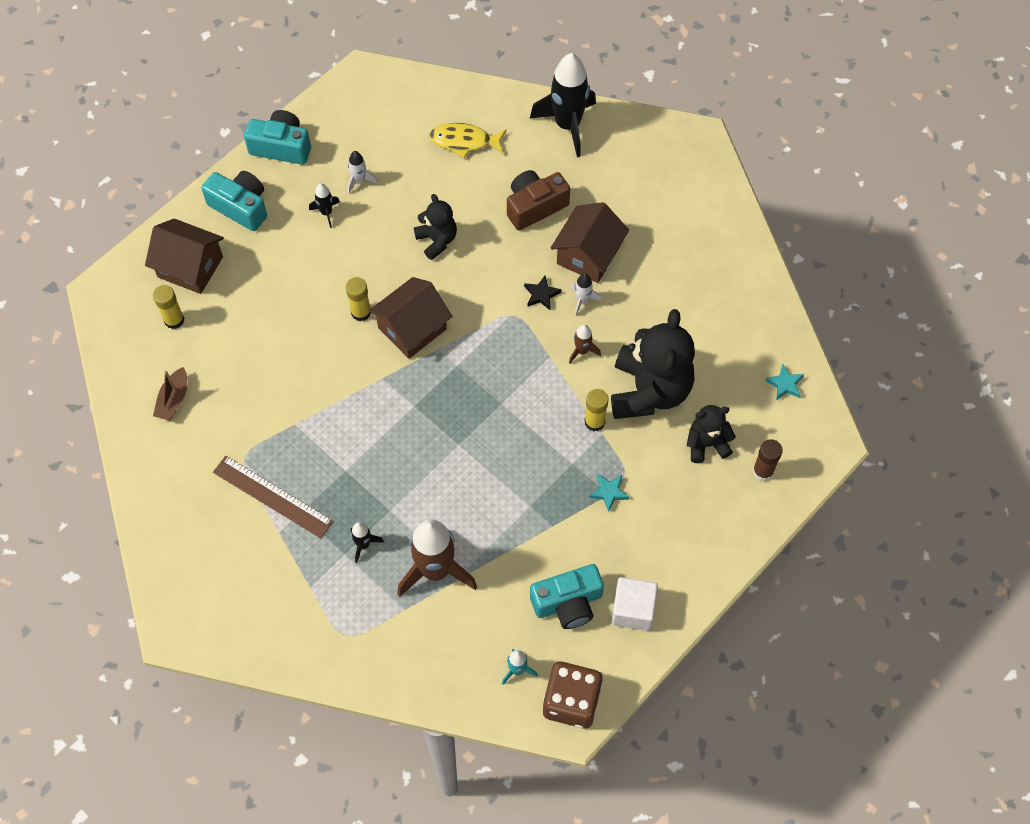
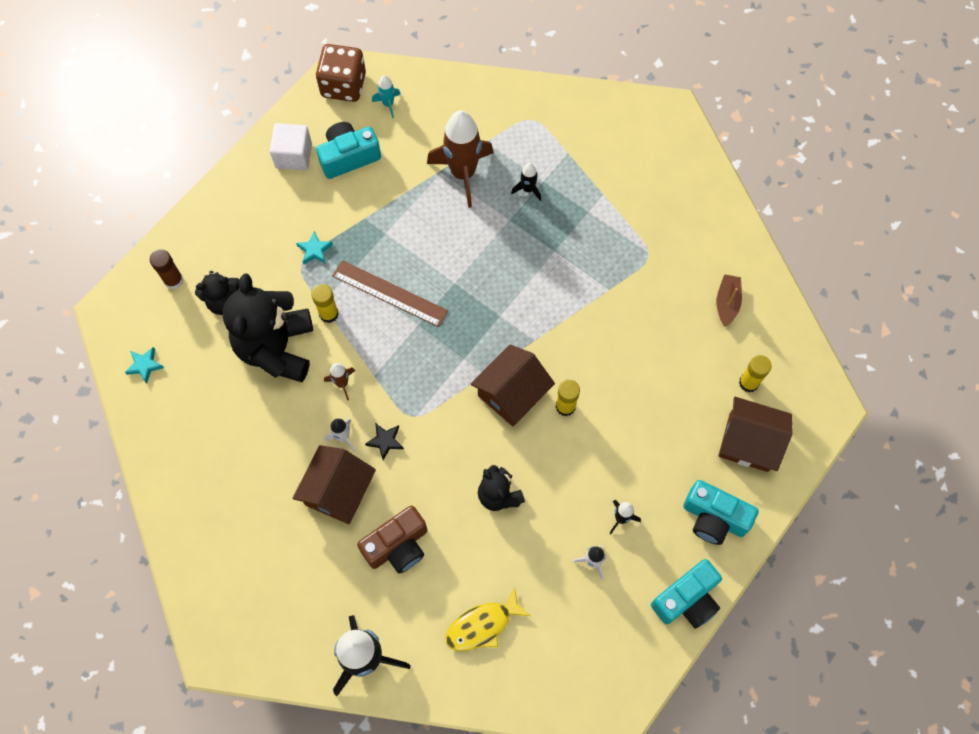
camera: 175 degrees right, 5 degrees up
(273, 496) = (615, 223): brown ruler -> brown ruler (389, 293)
(281, 147) = (687, 599): turquoise camera -> turquoise camera turned 45 degrees counterclockwise
(464, 141) = (482, 625): yellow fish -> yellow fish turned 150 degrees clockwise

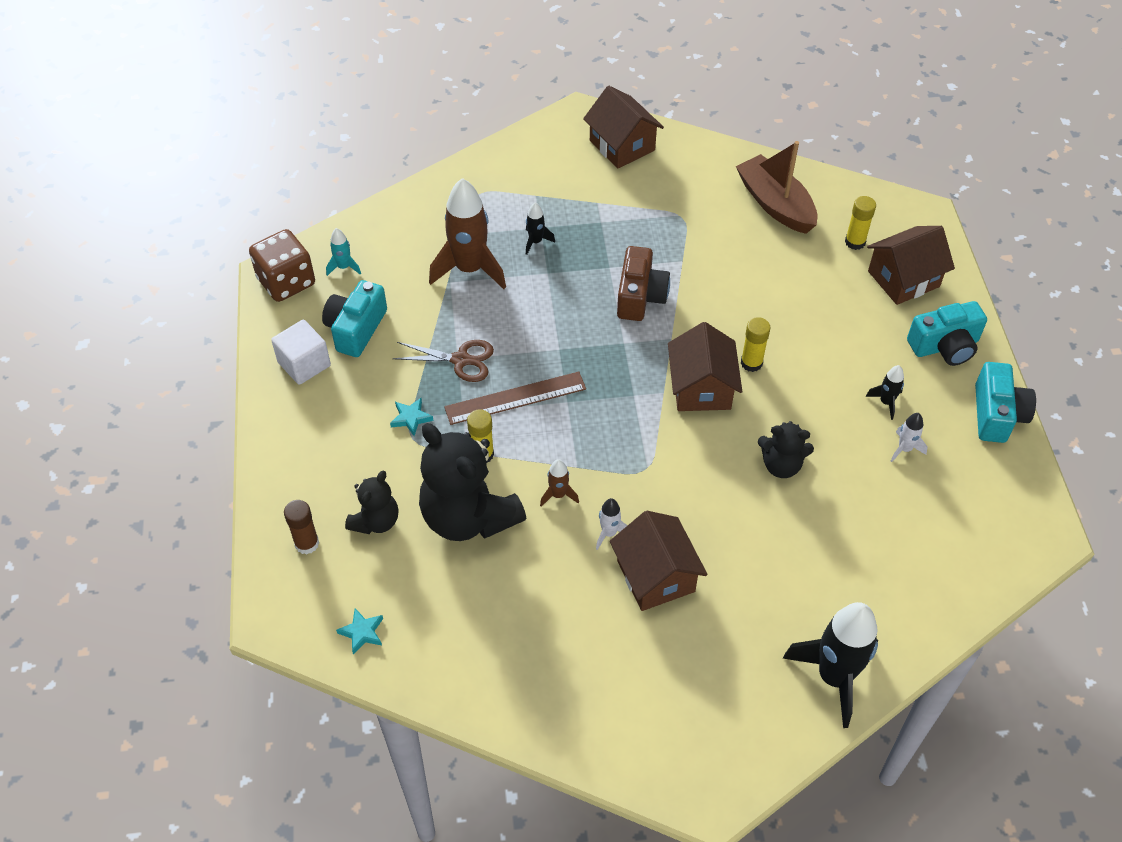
camera: 45 degrees left, 15 degrees down
(385, 441) = (647, 506): black star -> none
(386, 236) = (461, 360): none -> brown scissors
(397, 546) = (753, 571): brown camera -> brown camera (640, 296)
(482, 625) = (886, 566): yellow fish -> none
(672, 162) = (622, 145): none -> brown house
(727, 303) = (775, 204): brown boat -> brown boat, size x1.84

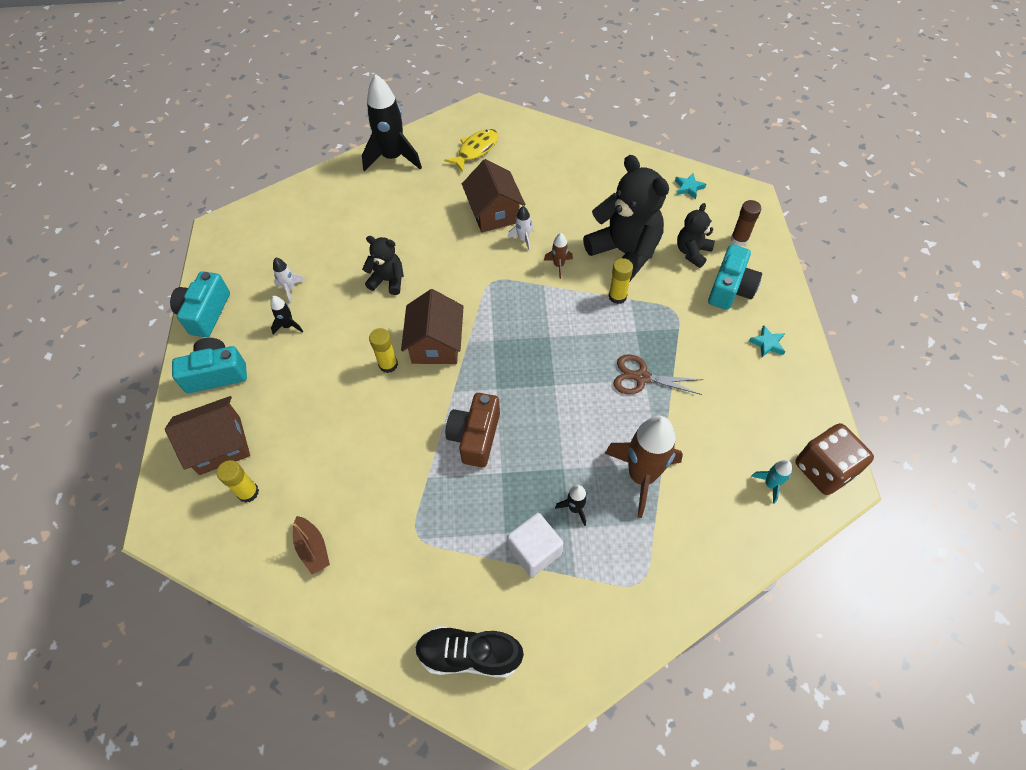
camera: 175 degrees left, 5 degrees up
(304, 364) = (780, 379): white cube -> white cube (534, 551)
(356, 329) = (742, 412): turquoise camera -> turquoise camera (730, 288)
(411, 418) = (678, 327): turquoise star -> turquoise star (767, 343)
(515, 398) = (592, 341): brown ruler -> none
(622, 145) = (469, 655): brown house -> black shoe
(701, 699) = (476, 150): none -> yellow fish
(775, 204) = (313, 548): brown boat -> brown boat, size x0.54

